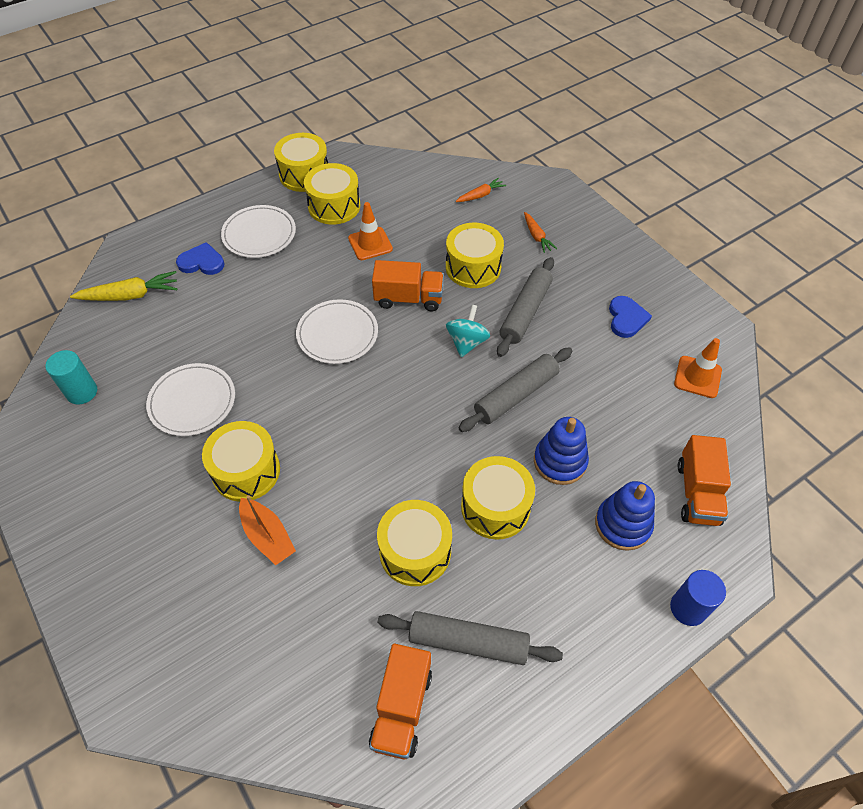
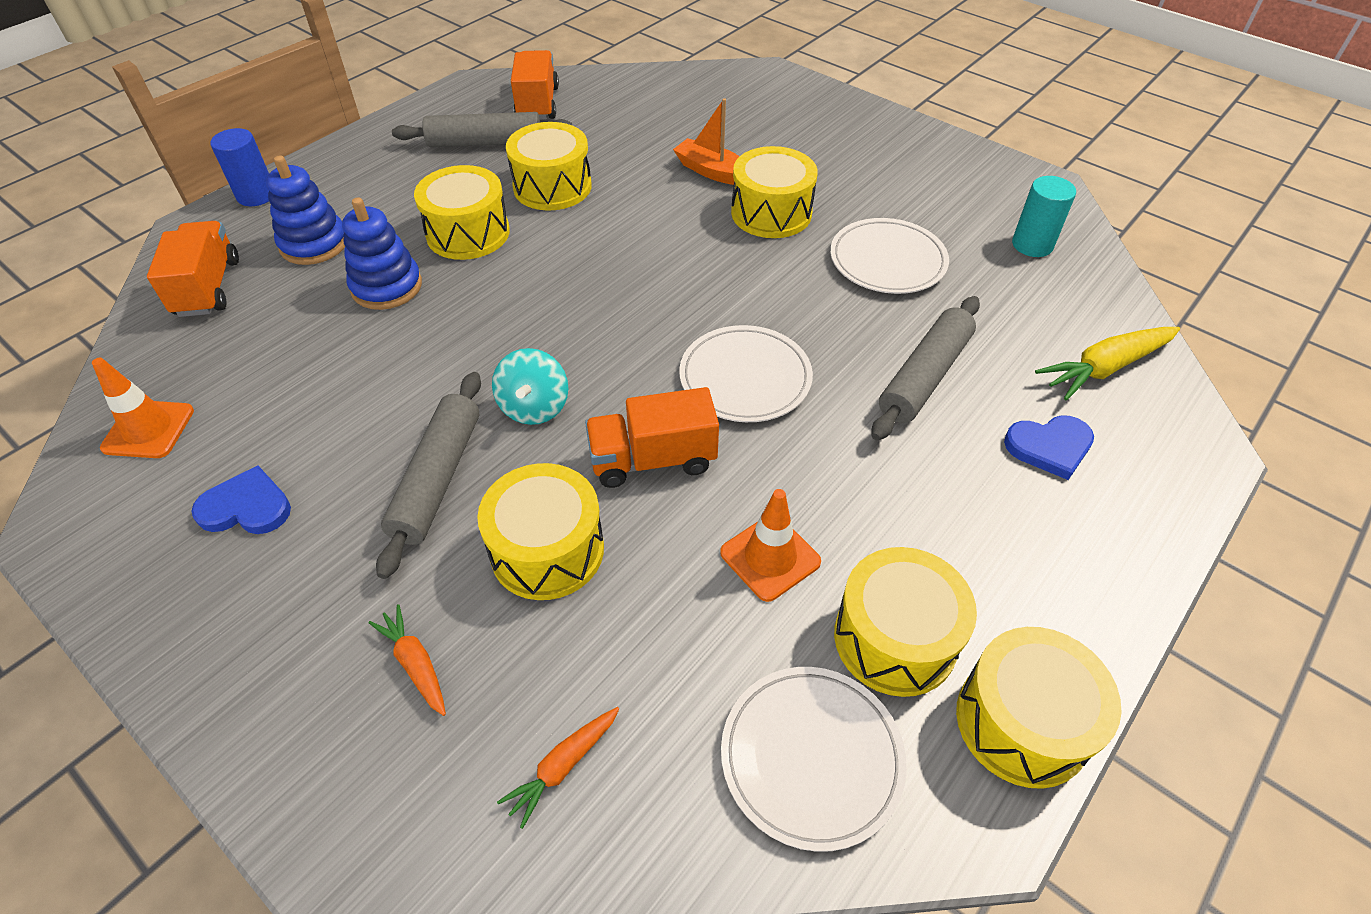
camera: 165 degrees right, 5 degrees down
(259, 234) = (997, 527): white plate -> white plate (811, 757)
(516, 395) = (448, 349): grey rolling pin -> grey rolling pin (924, 377)
(626, 318) = (246, 507): blue heart -> blue heart turned 105 degrees clockwise

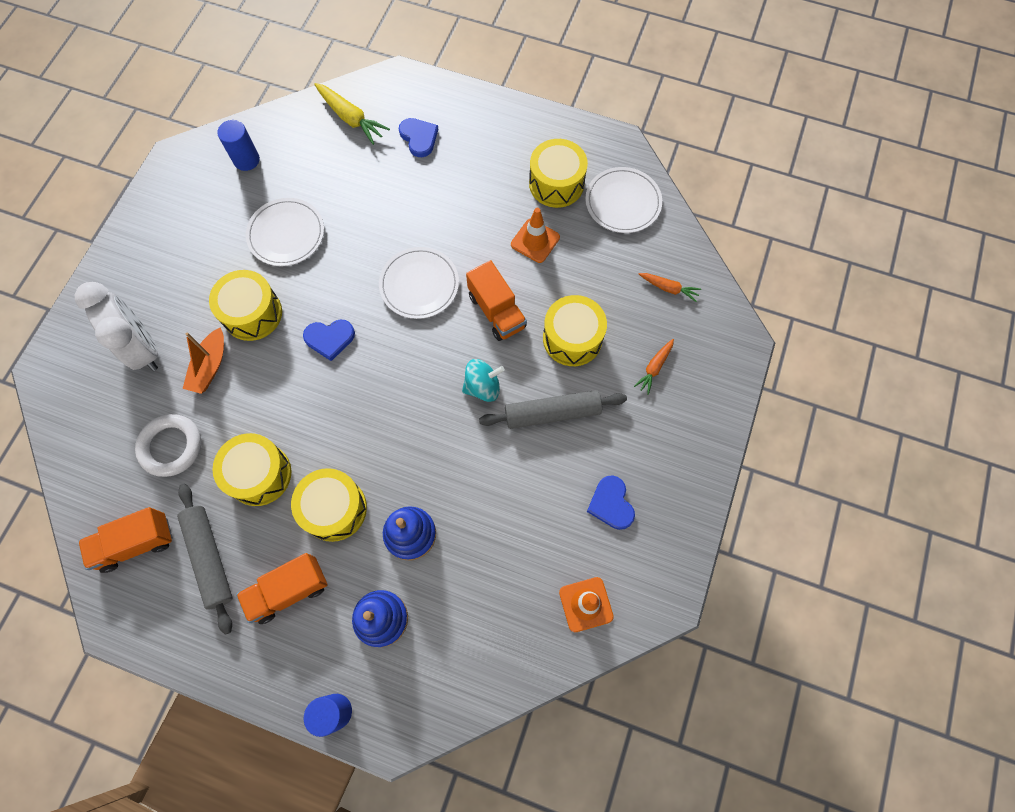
camera: 110 degrees left, 20 degrees up
(208, 287) = (453, 666): orange truck -> orange truck (288, 590)
(628, 135) = (171, 446): none -> white ring
(699, 270) = (329, 339): none -> blue heart
(762, 131) = (143, 348): none -> white clock
(924, 377) = (387, 198): grey rolling pin -> none
(1022, 722) = (574, 135): yellow drum -> none
(1032, 245) = (246, 160): turquoise cylinder -> blue cylinder

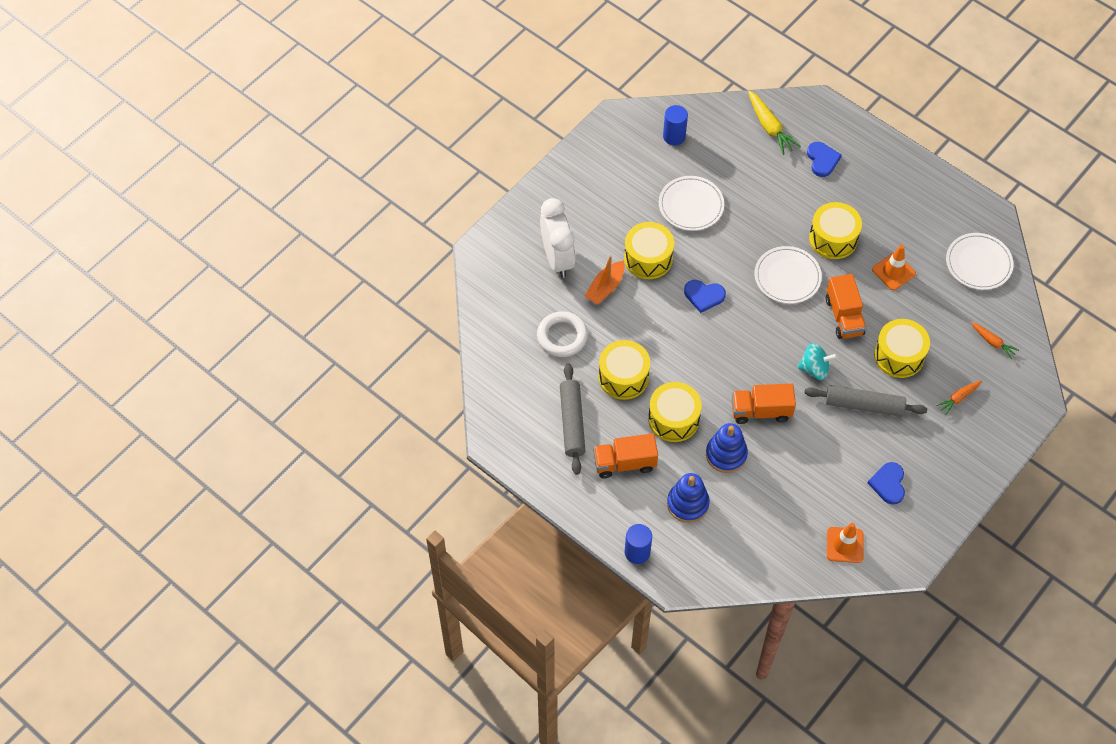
camera: 20 degrees right, 10 degrees down
(136, 543) = (521, 395): orange truck -> orange truck (761, 411)
(556, 184) = (927, 231): yellow drum -> yellow drum (833, 238)

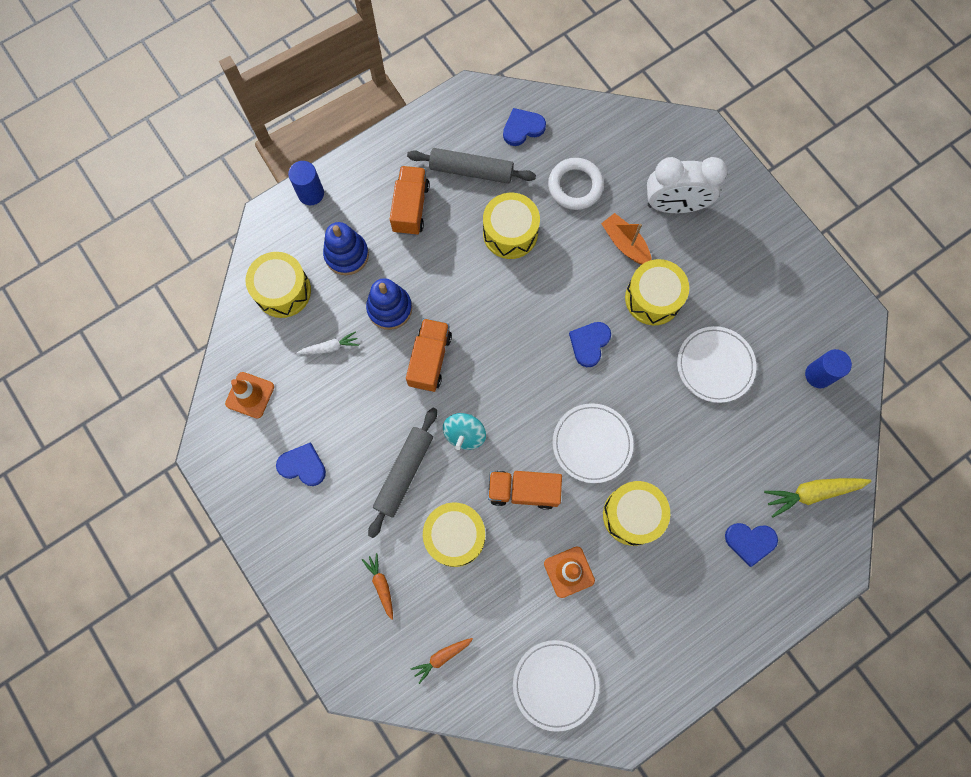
camera: 105 degrees right, 15 degrees up
(516, 391) = (522, 128): none -> blue heart
(673, 419) = (446, 268): yellow drum -> yellow drum (283, 291)
(778, 493) = (330, 347): none -> white carrot

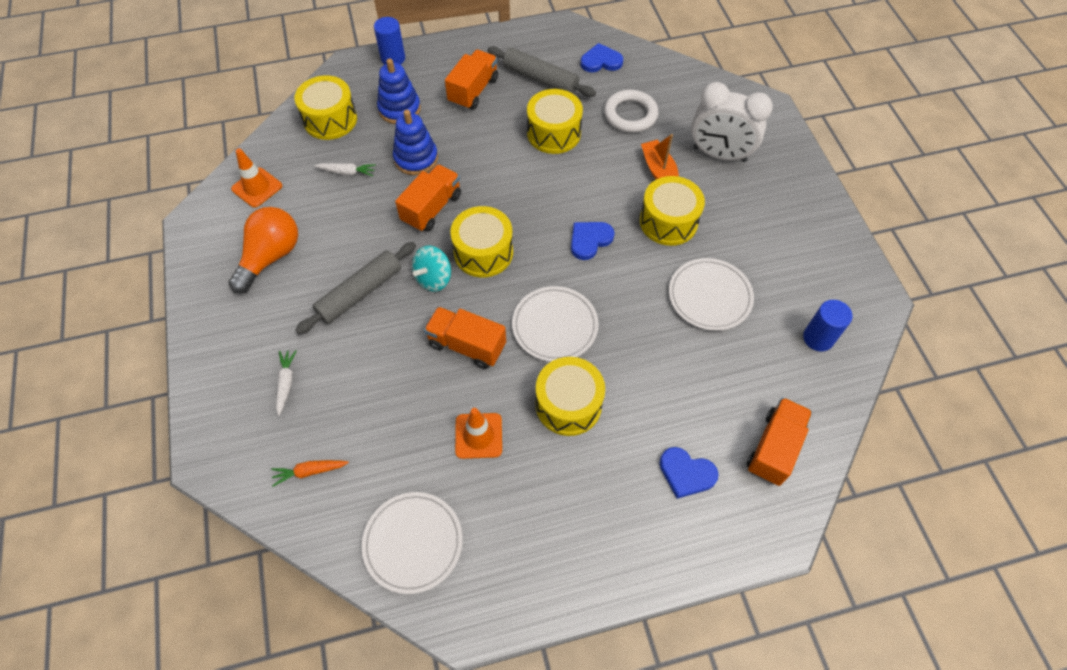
camera: 20 degrees right, 15 degrees down
(303, 465) = (271, 257): blue heart -> orange light bulb
(381, 585) = (286, 383): orange carrot -> white carrot
(455, 536) = (380, 363): yellow drum -> yellow drum (483, 252)
(812, 493) = (774, 448): yellow carrot -> orange truck

